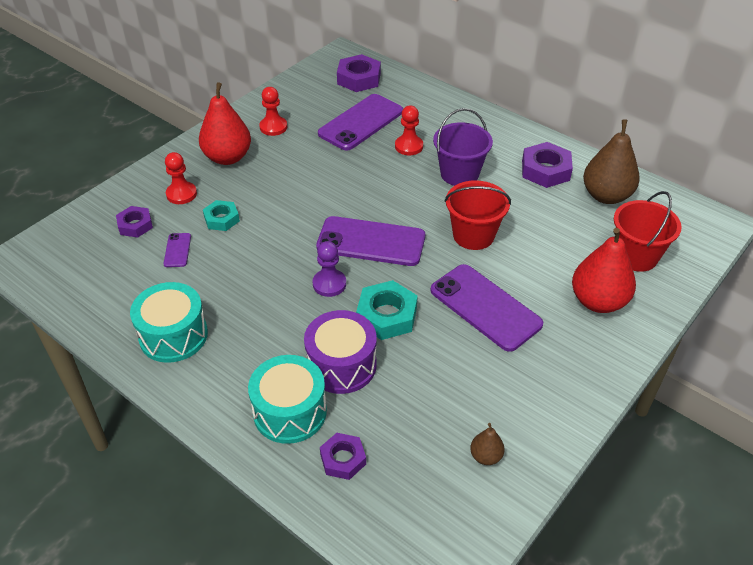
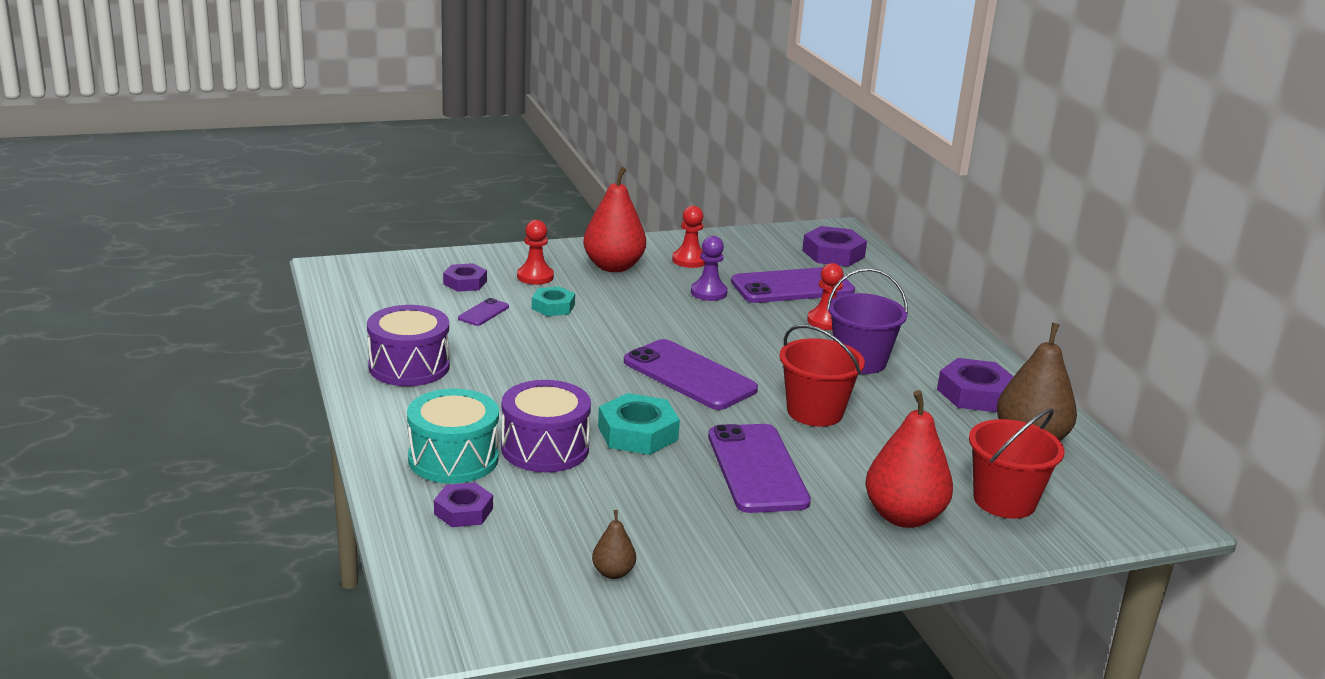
camera: 30 degrees right, 20 degrees down
(173, 335) = (409, 367): turquoise drum -> purple drum
(329, 284) = (605, 389): purple pawn -> purple pawn (708, 293)

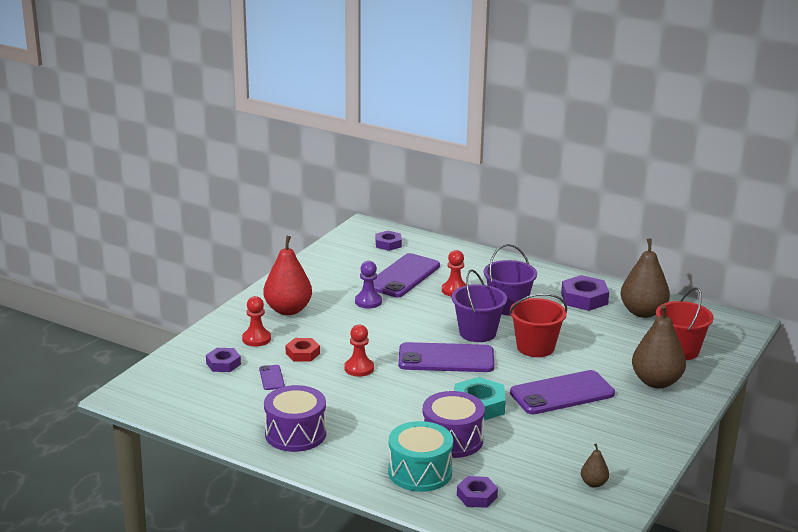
camera: 40 degrees left, 0 degrees up
(553, 307) = (302, 353): turquoise nut -> red nut
(689, 260) = (322, 285): red pawn -> red pawn (359, 368)
(757, 469) = (562, 393): purple phone -> purple phone turned 60 degrees counterclockwise
(773, 369) = (477, 333): none -> purple bucket
(833, 254) = (388, 244): purple nut -> purple nut, size x0.64
(903, 516) = (656, 382): red pear -> brown pear

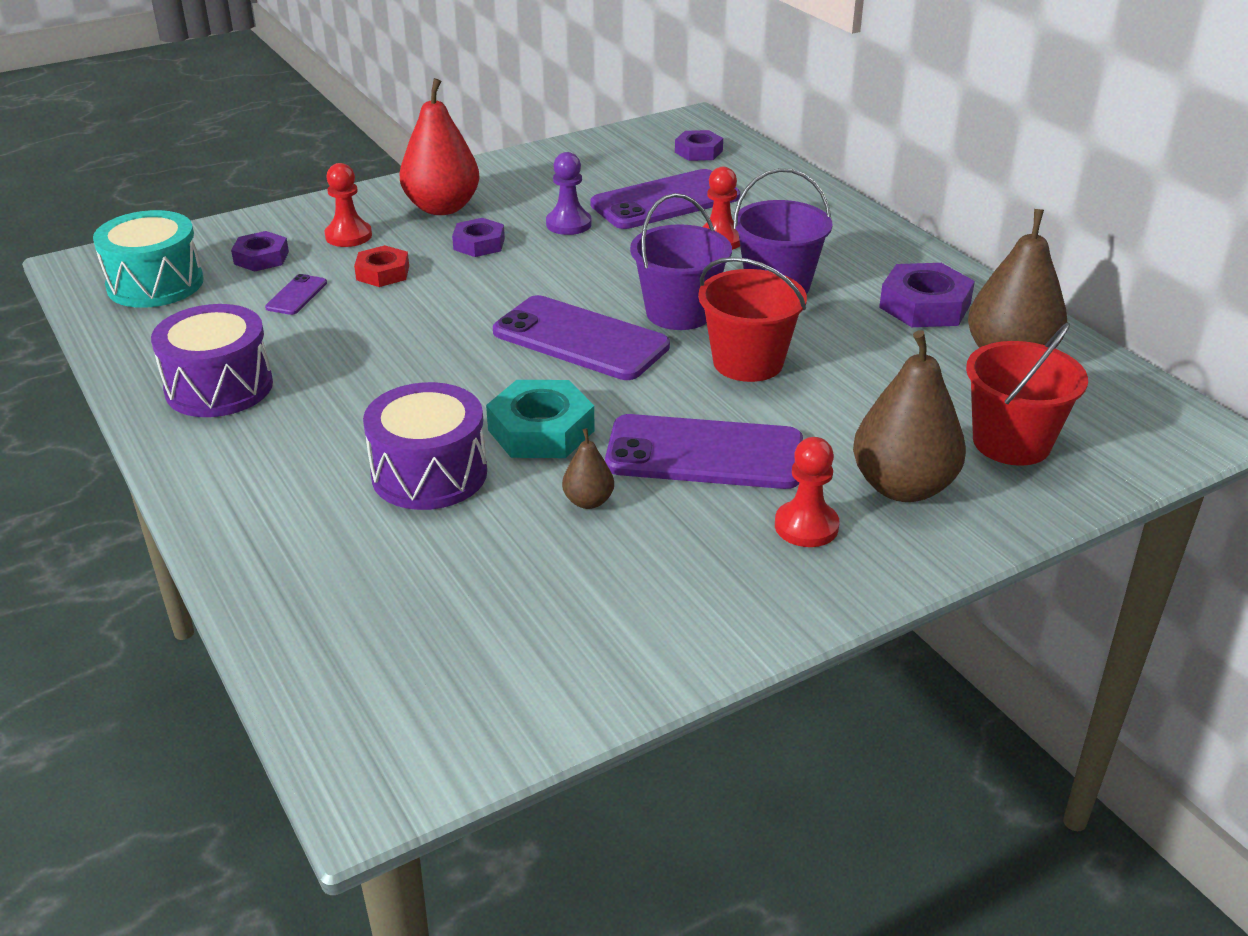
camera: 30 degrees right, 10 degrees up
(359, 368) = (432, 317): red pawn -> red pawn (806, 526)
(420, 472) = (313, 511): turquoise drum -> turquoise drum (155, 284)
(477, 496) = (347, 587): purple nut -> purple nut (479, 244)
(593, 483) = (571, 640): brown pear -> brown pear (588, 501)

